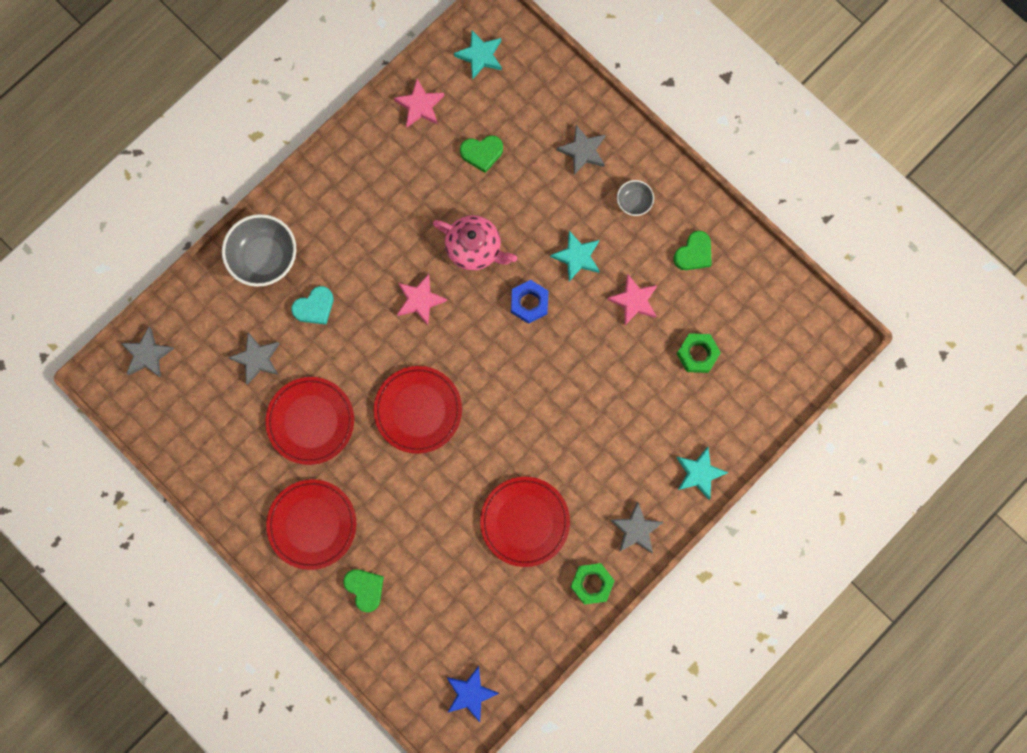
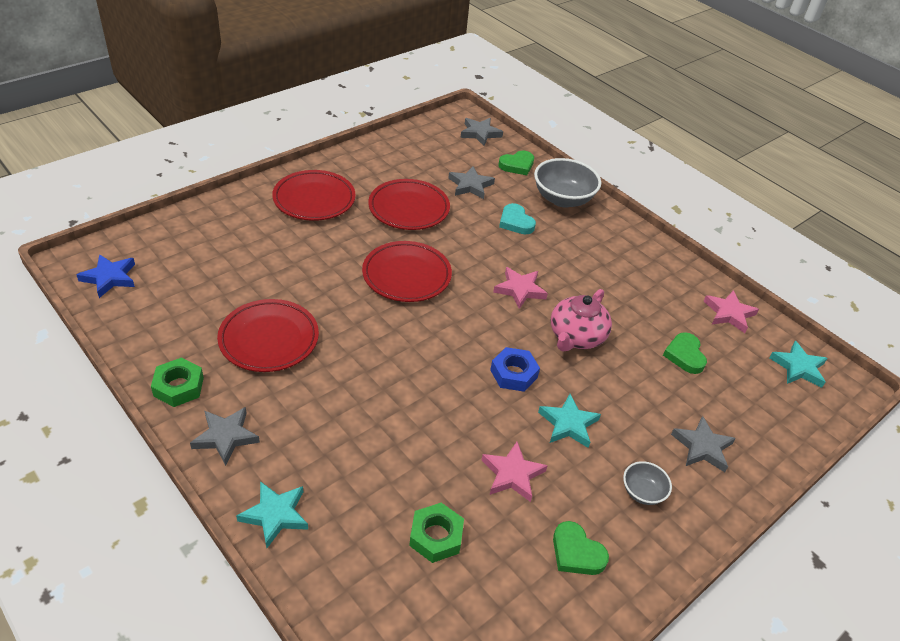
camera: 90 degrees right, 35 degrees down
(365, 588) = (244, 223): green heart -> green heart (517, 165)

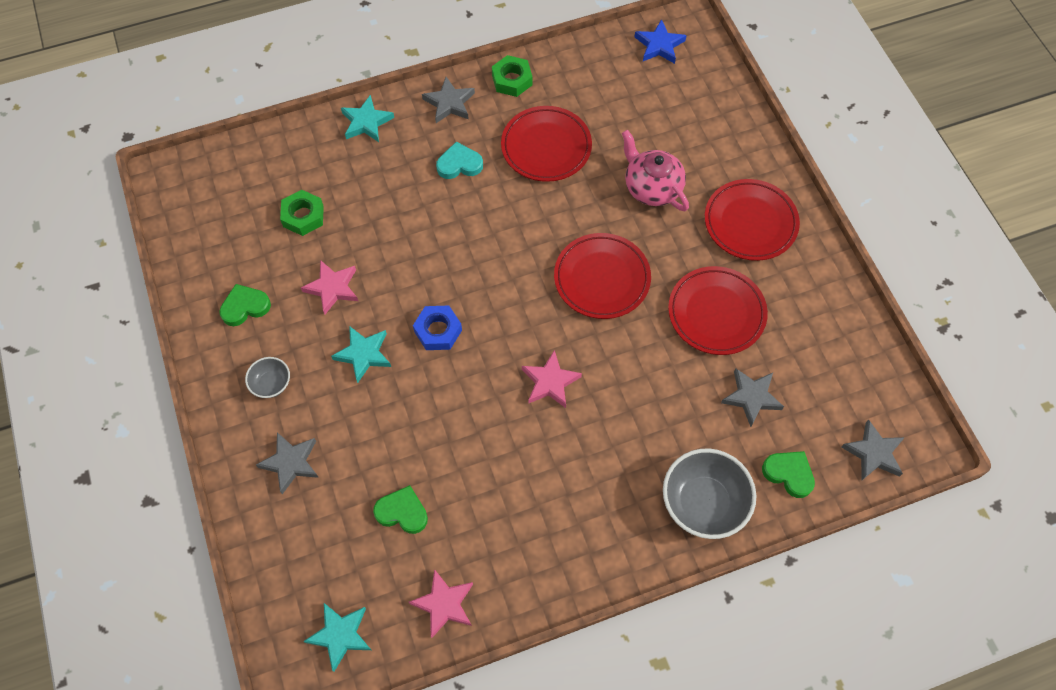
camera: 115 degrees right, 20 degrees up
(515, 222) = (667, 424): turquoise heart -> turquoise heart (459, 164)
(517, 165) = (789, 474): green heart -> green heart turned 135 degrees clockwise
(576, 337) = (465, 410): pink teapot -> pink teapot (651, 187)

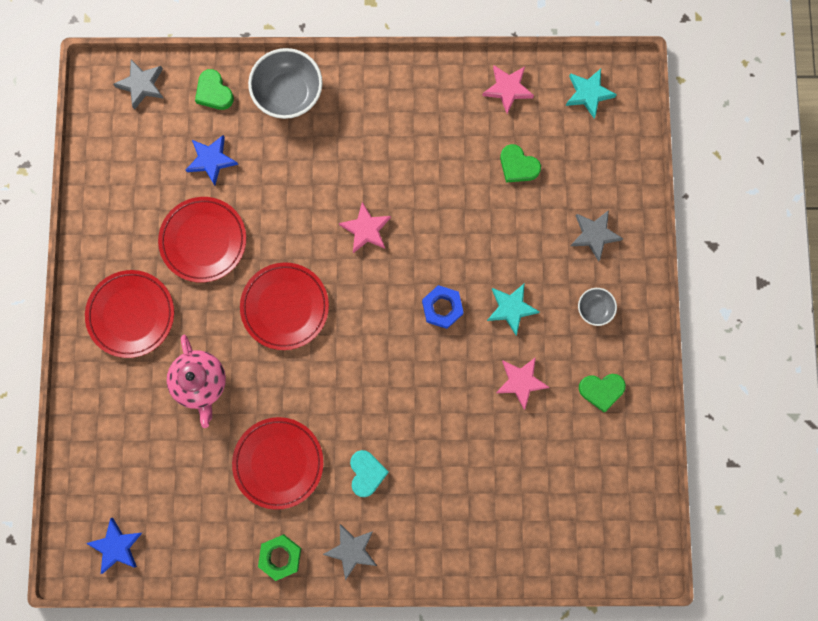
camera: 160 degrees left, 15 degrees up
(303, 216) = (528, 467): green nut -> none
(366, 122) = (439, 556): turquoise star -> none
(459, 164) = (366, 473): turquoise heart -> turquoise heart turned 105 degrees counterclockwise
(751, 397) = (211, 160): grey star -> blue star

